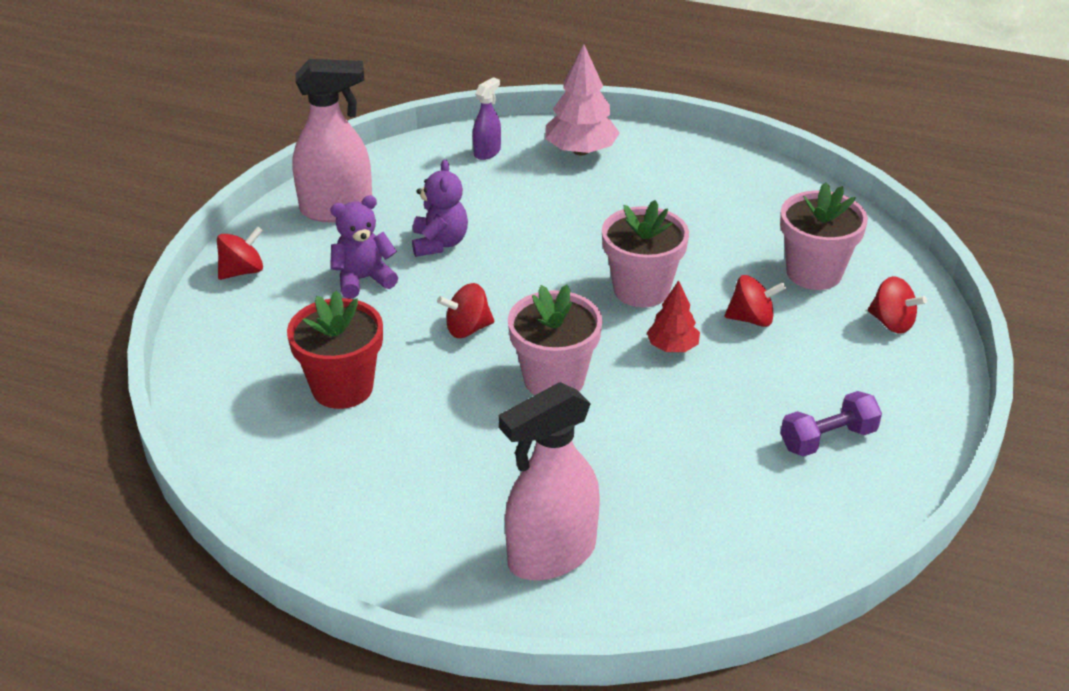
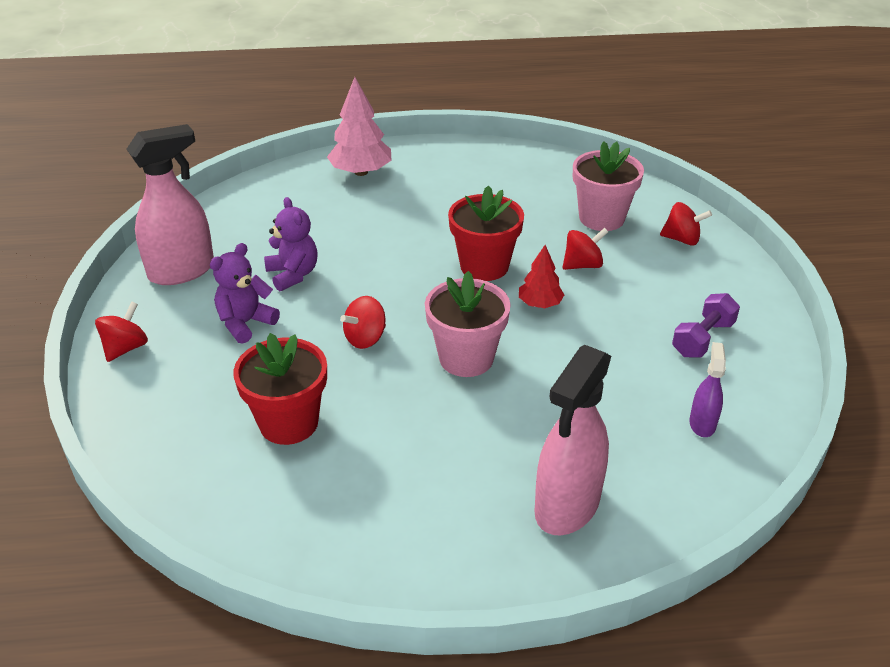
camera: 25 degrees left, 0 degrees up
(487, 152) = (284, 191): purple spray bottle -> purple spray bottle (702, 424)
(641, 289) = (484, 266): pink flower pot -> red flower pot

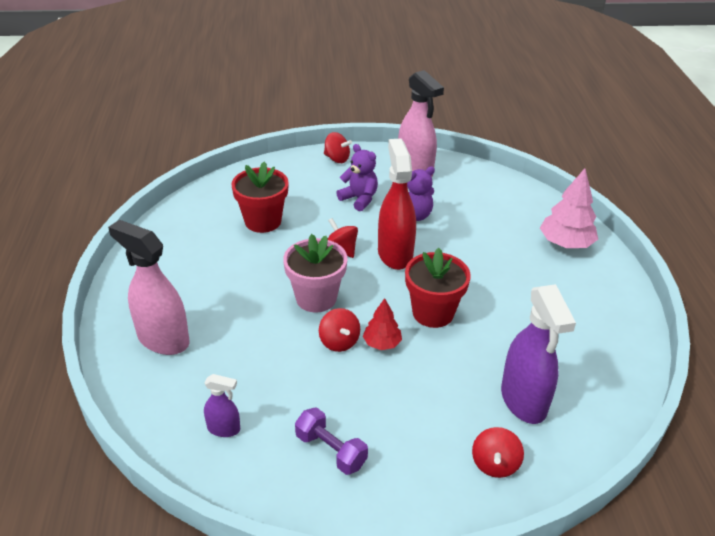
camera: 90 degrees right, 0 degrees up
(376, 292) = (395, 254): none -> red spray bottle
(582, 265) = (440, 377): red spinning top -> red spinning top (339, 342)
(601, 218) = (523, 401): pink flower pot -> purple spray bottle

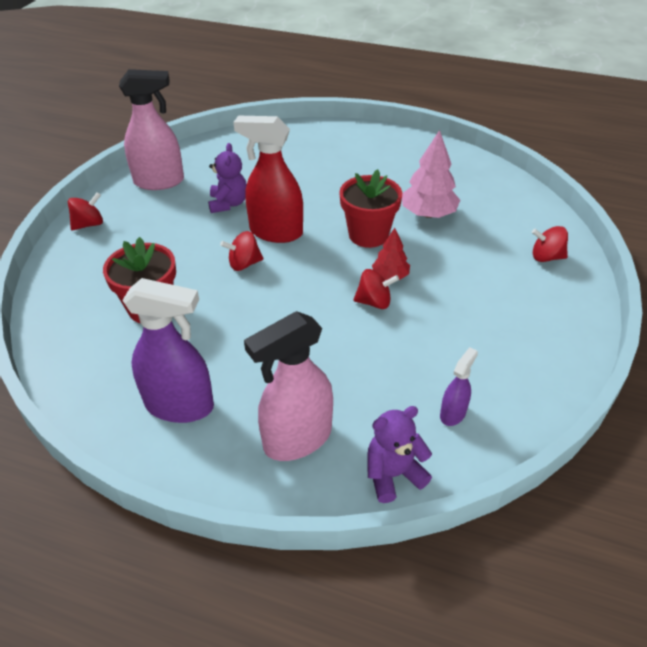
camera: 65 degrees left, 5 degrees up
(316, 298) = (304, 301): pink flower pot -> none
(331, 450) = (504, 344): purple dumbbell -> none
(359, 199) = (173, 229): purple teddy bear -> purple teddy bear (393, 474)
(495, 464) = (546, 257): red spinning top -> red spinning top turned 150 degrees clockwise
(523, 401) = (489, 222): purple spray bottle -> purple spray bottle (180, 405)
(565, 243) = (328, 141): pink tree -> pink tree (428, 214)

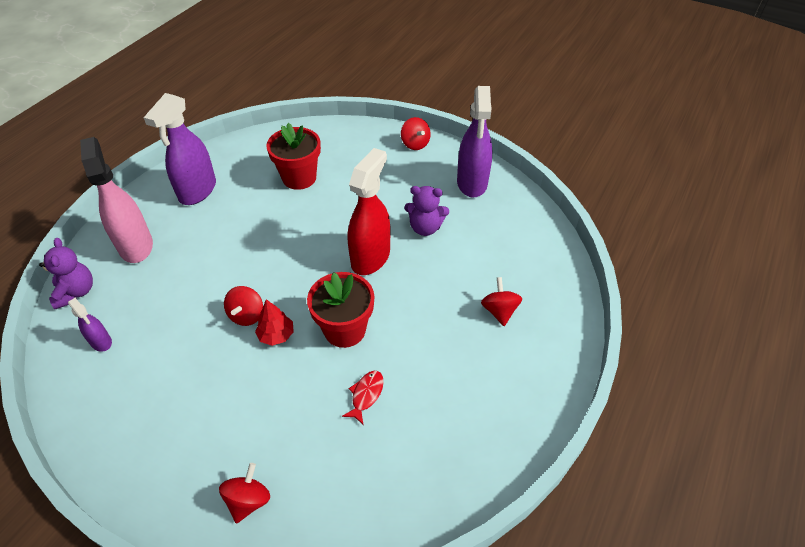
camera: 100 degrees right, 5 degrees up
(159, 181) = (472, 183): pink spray bottle -> purple spray bottle
(244, 264) = (332, 232): red spinning top -> red spinning top (499, 311)
(428, 214) = (366, 395): pink tree -> red fish

